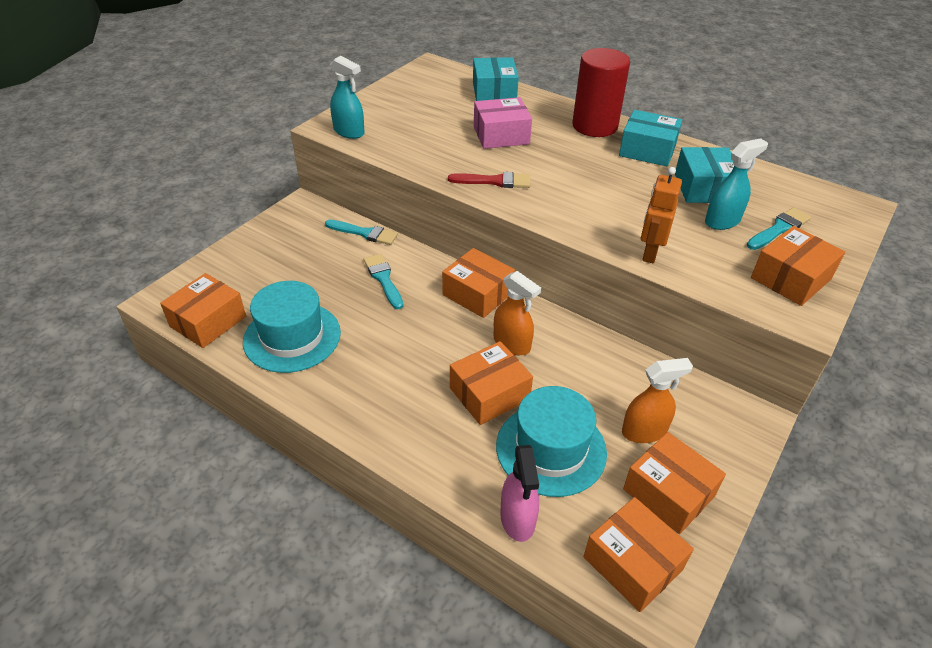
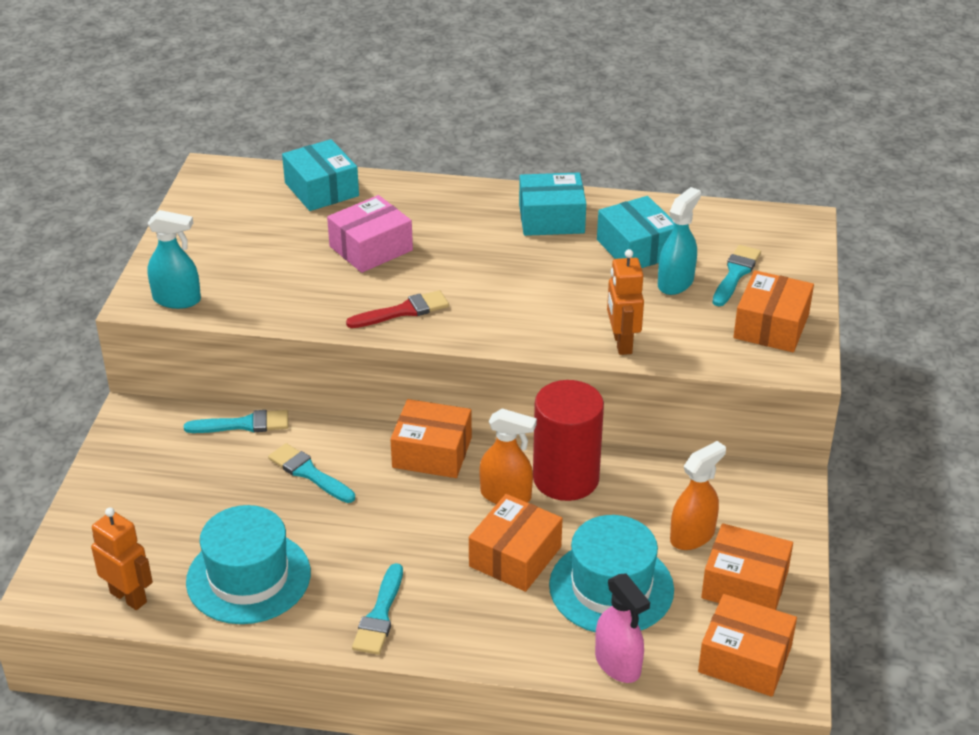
camera: 25 degrees left, 5 degrees down
(208, 321) = (129, 597): orange box -> orange robot
(360, 400) = (380, 615): none -> turquoise brush
(594, 126) = (473, 203): red cylinder -> red cylinder (566, 478)

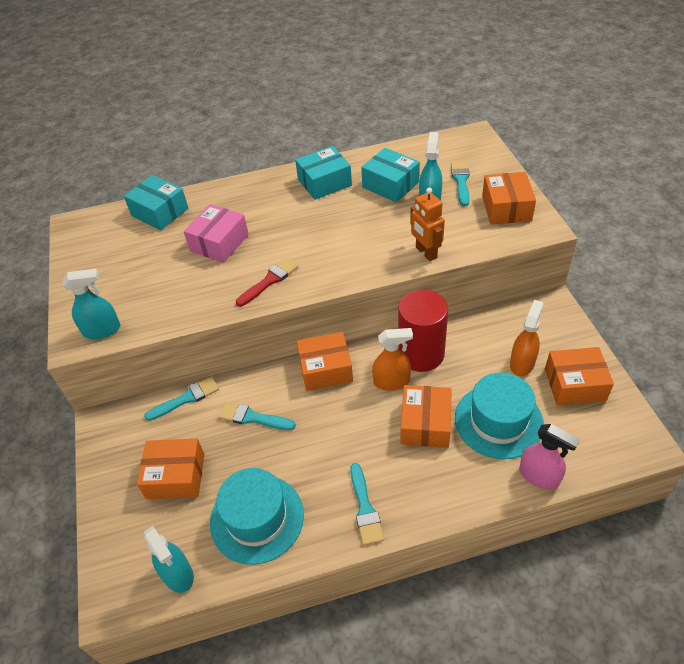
camera: 20 degrees left, 10 degrees up
(129, 597) = (178, 574): orange robot -> turquoise spray bottle
(745, 659) = (610, 437): orange box -> orange box (175, 476)

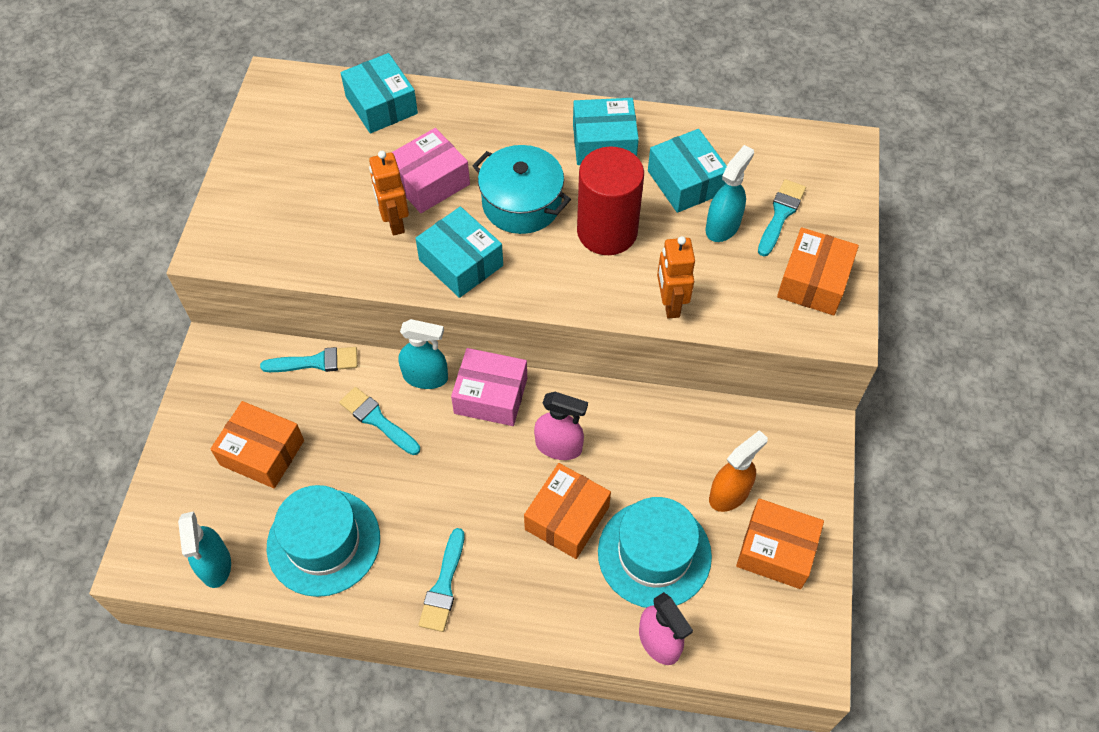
camera: 20 degrees right, 10 degrees up
(102, 330) = (244, 248): turquoise spray bottle -> turquoise spray bottle (425, 377)
(207, 274) = (394, 222): none -> orange robot
(269, 281) = (461, 262): red brush -> turquoise box
(291, 233) = (521, 203): none -> turquoise pot
(325, 369) = (490, 396): orange box -> pink box
(392, 381) = (559, 446): orange spray bottle -> pink spray bottle
(421, 354) = (614, 426): red cylinder -> red cylinder (607, 231)

